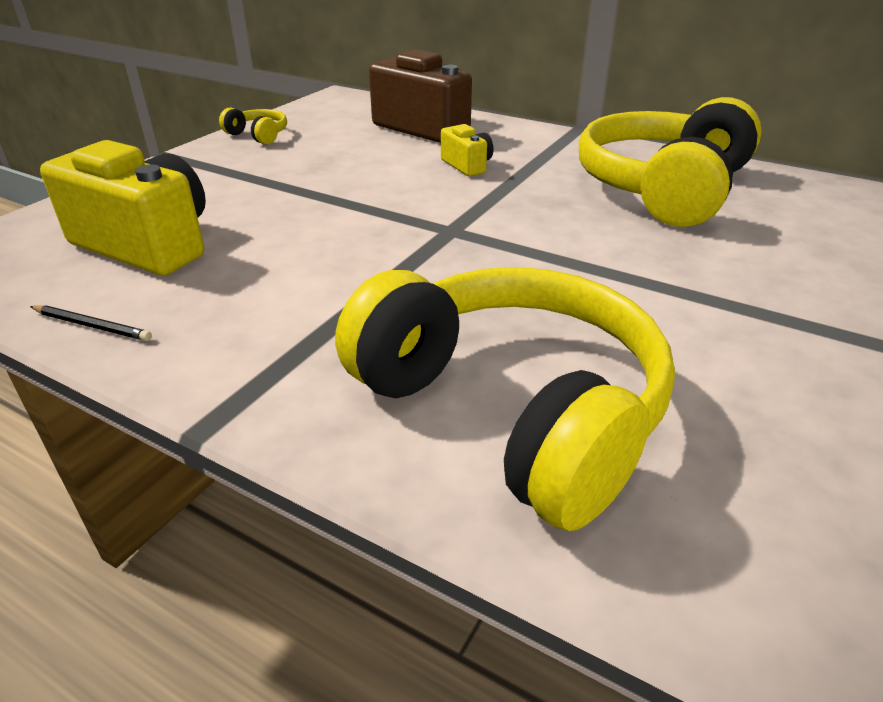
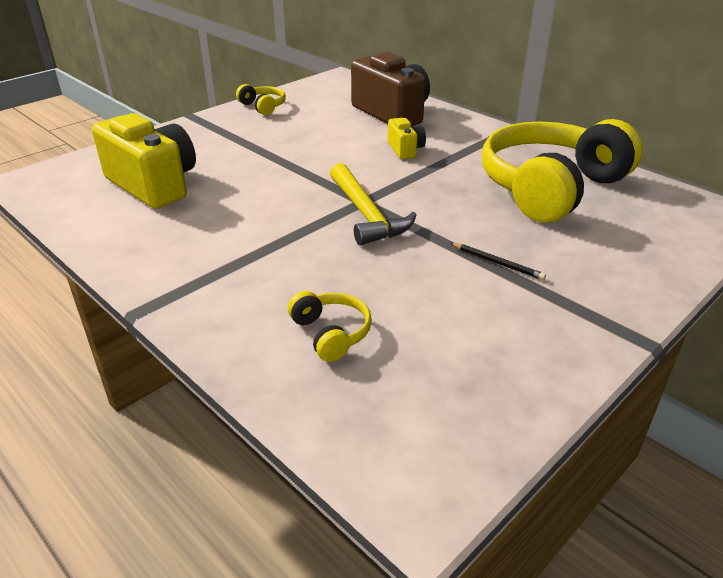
camera: 15 degrees right, 0 degrees up
(92, 326) = (100, 236): black pencil -> black pencil (497, 263)
(464, 244) = (366, 214): none -> yellow hammer
(511, 410) = (331, 333): yellow headphones -> yellow headphones, size x0.41

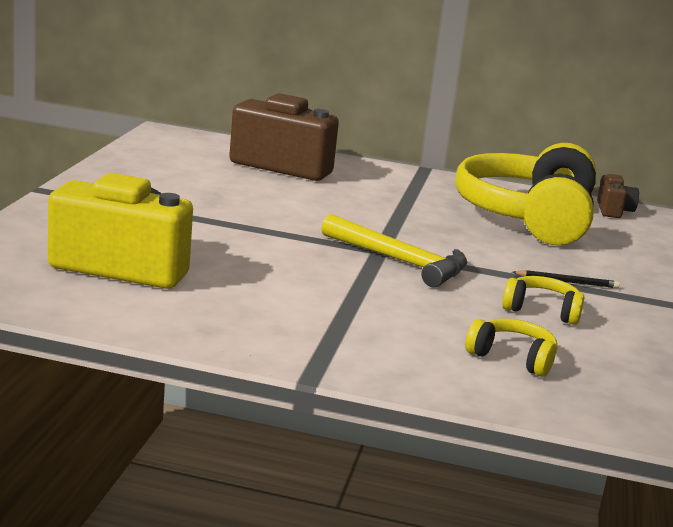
camera: 35 degrees left, 15 degrees down
(263, 107) = (122, 172): yellow headphones -> yellow headphones (542, 311)
(405, 150) = (351, 200): yellow camera -> none
(656, 193) = (613, 210): none -> brown camera

